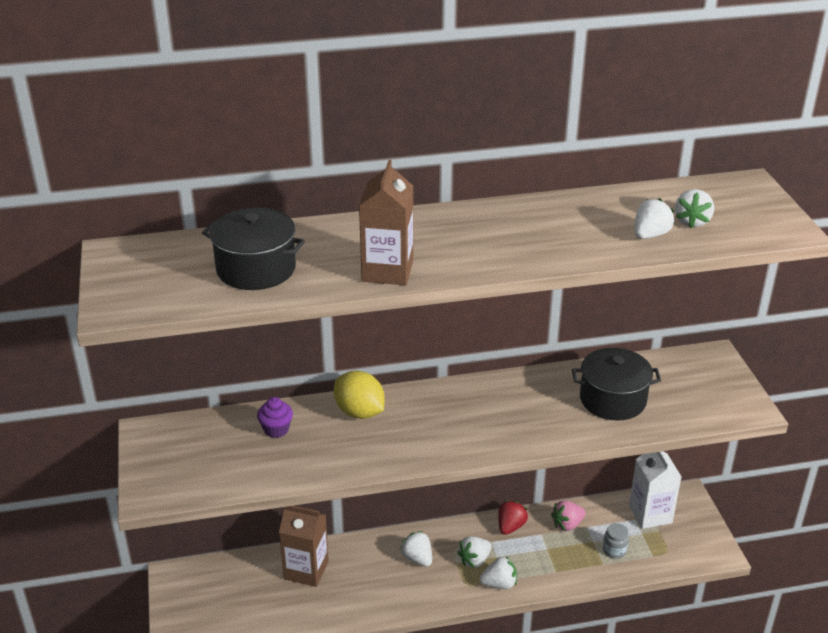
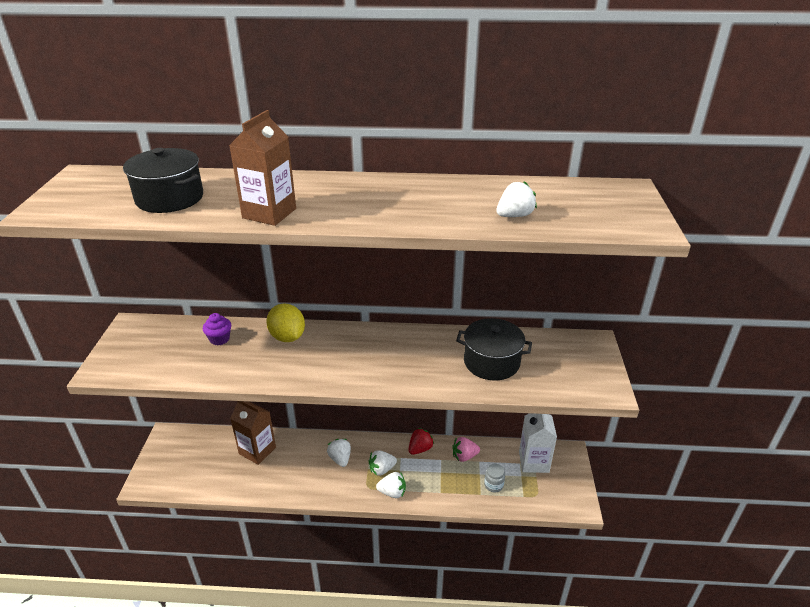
camera: 15 degrees right, 0 degrees up
(692, 221) = (559, 210): white strawberry -> none

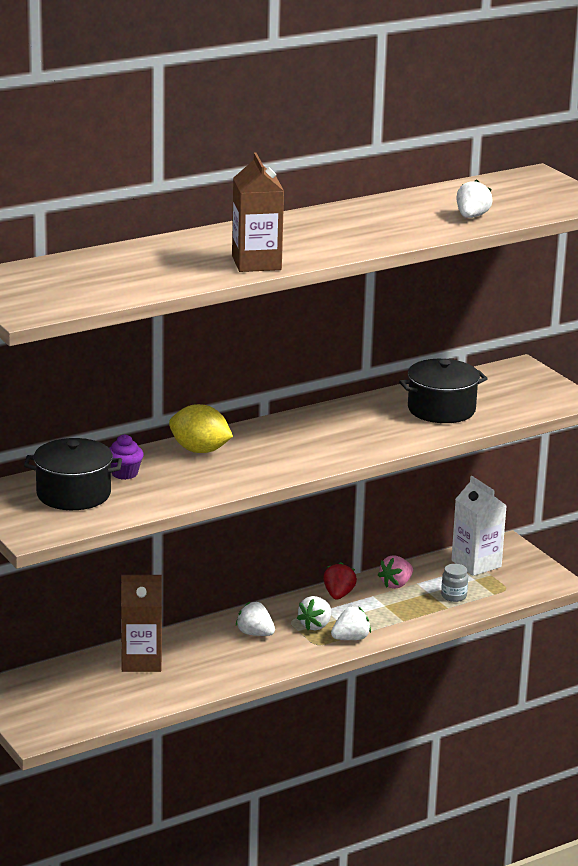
camera: 35 degrees left, 10 degrees down
(169, 198) = (133, 274): black pot -> black pot (73, 494)

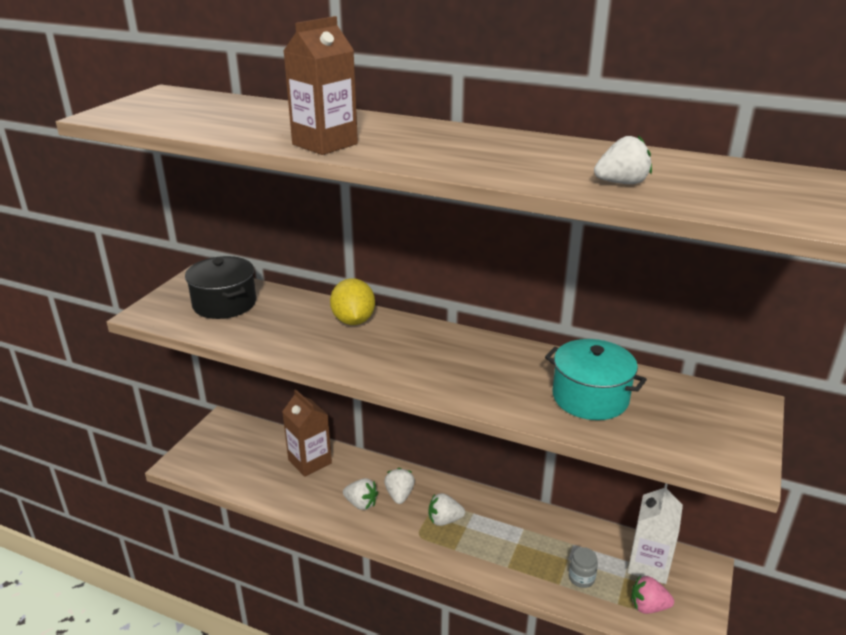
camera: 55 degrees right, 5 degrees up
(124, 473) = (279, 308): purple cupcake -> none
(338, 595) = (502, 509): red strawberry -> none
(351, 638) = (446, 550): white strawberry -> white strawberry (361, 504)
(396, 584) = (555, 533): pink strawberry -> pink strawberry (648, 606)
(441, 409) = (590, 397): black pot -> turquoise pot

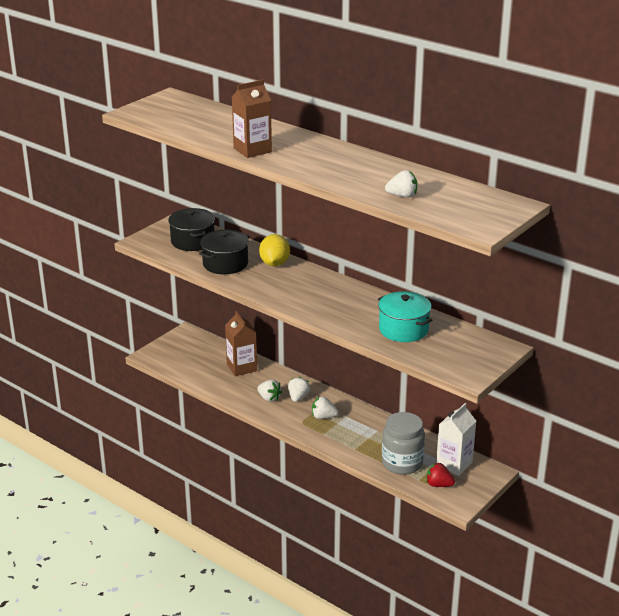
camera: 15 degrees right, 0 degrees up
(282, 331) = (225, 264): none -> black pot
(581, 578) = (402, 463): grey jar -> grey jar, size x2.24
(648, 606) = (438, 485): pink strawberry -> red strawberry

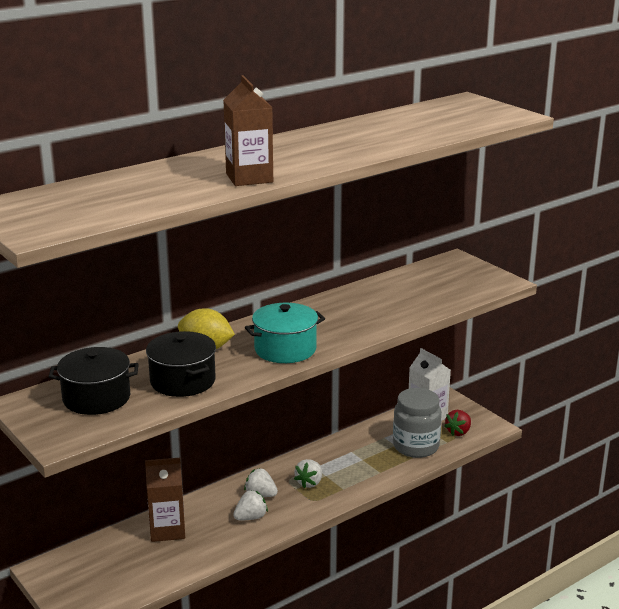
camera: 75 degrees left, 5 degrees down
(402, 196) = (426, 131): white strawberry -> none
(403, 329) = (402, 298): turquoise pot -> turquoise pot (285, 349)

